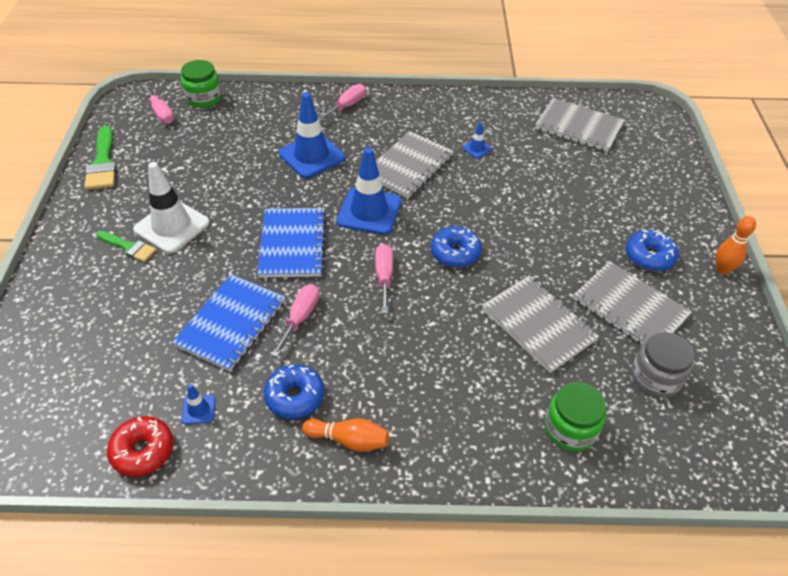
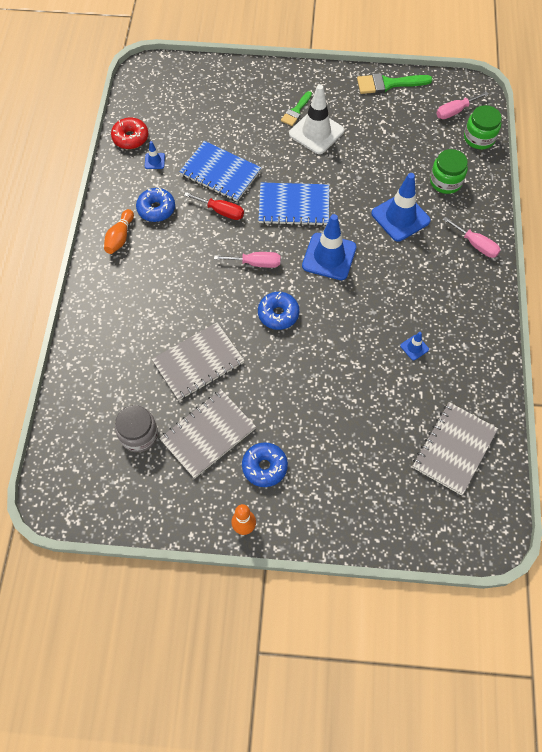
camera: 95 degrees right, 15 degrees up
(300, 318) = (221, 211): pink screwdriver -> red screwdriver
(409, 166) = (387, 289): grey notebook -> none
(570, 429) = (106, 366): green jar -> green jar (445, 181)

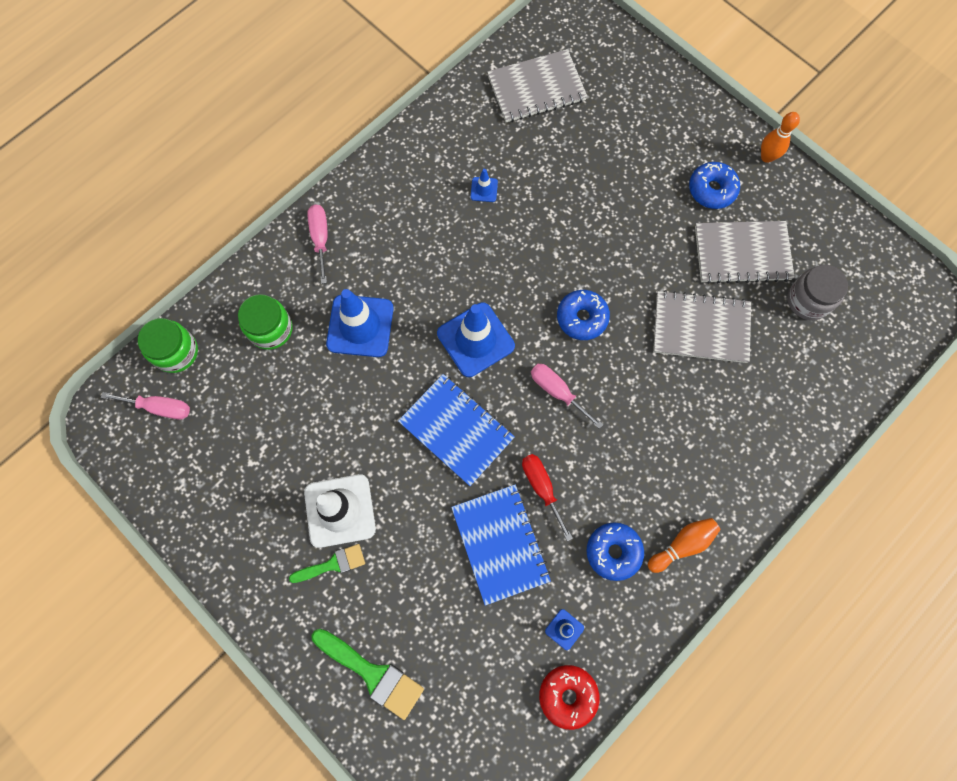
camera: 140 degrees left, 10 degrees up
(388, 84) = (187, 512): green brush -> green brush (372, 674)

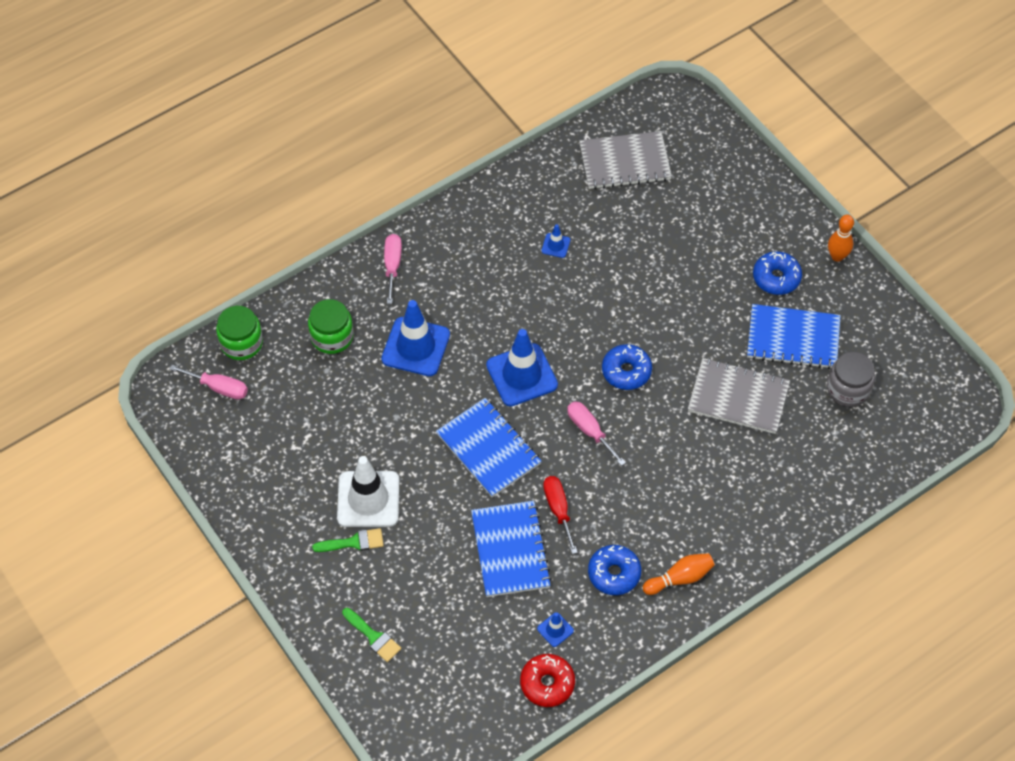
camera: 10 degrees right, 15 degrees down
(372, 674) = (373, 637): green brush -> green brush, size x0.63
(742, 253) = (793, 338): grey notebook -> blue notebook

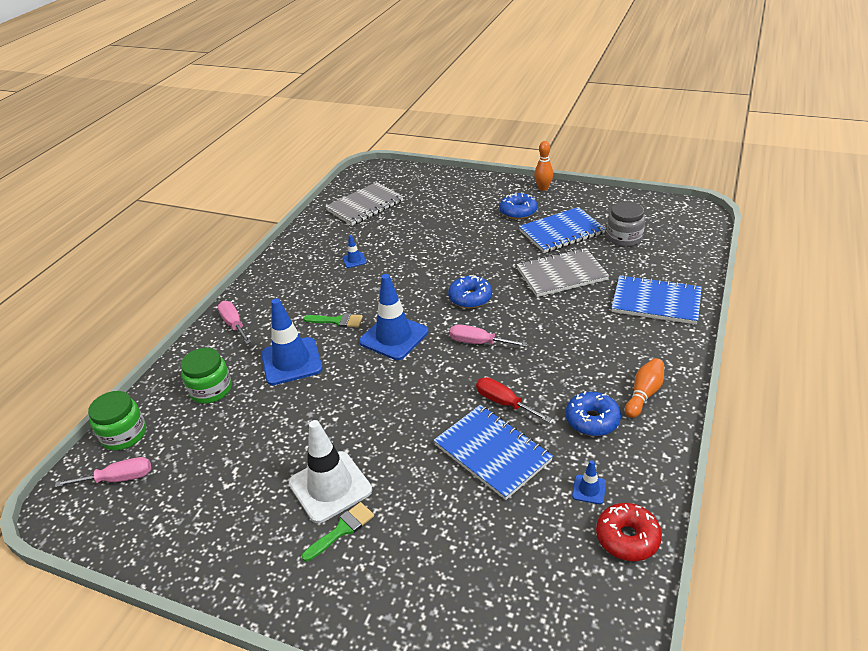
camera: 30 degrees left, 20 degrees down
(373, 637) = (427, 604): green brush -> green brush (337, 321)
(488, 449) = (409, 394): blue notebook -> blue notebook (656, 302)

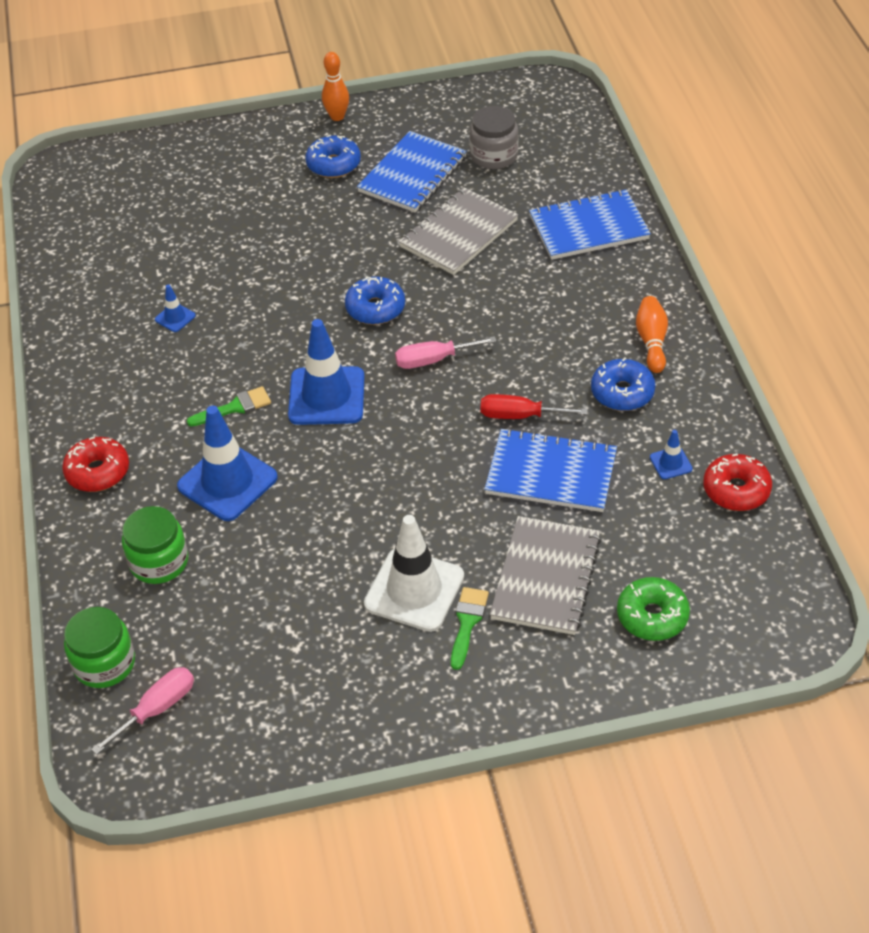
camera: 35 degrees left, 10 degrees up
(234, 324) = (98, 472): pink screwdriver -> red donut
(365, 206) = (109, 231): grey notebook -> grey notebook (546, 577)
(476, 604) = (652, 616): none -> green donut

